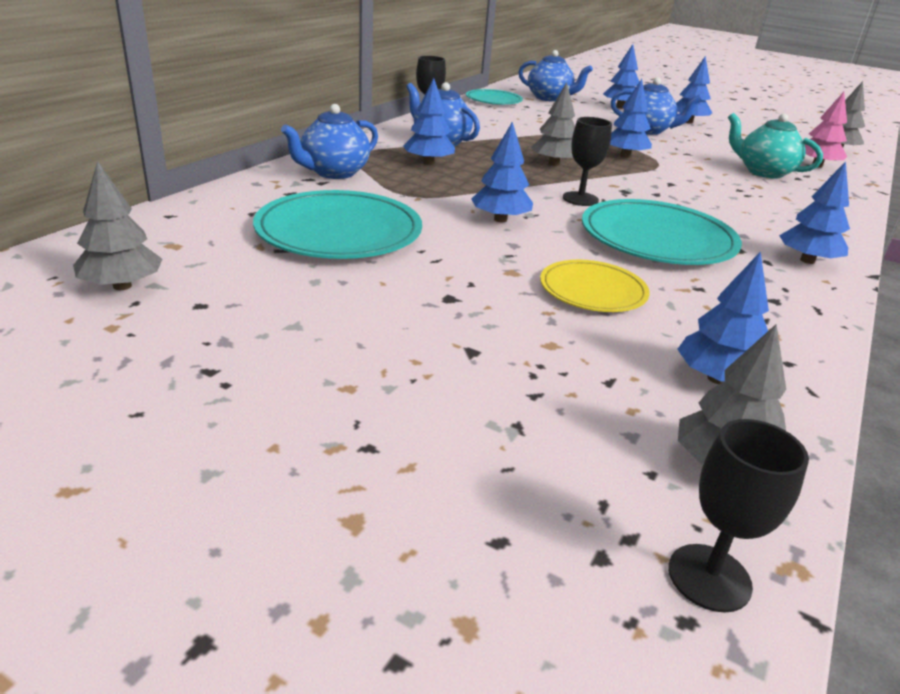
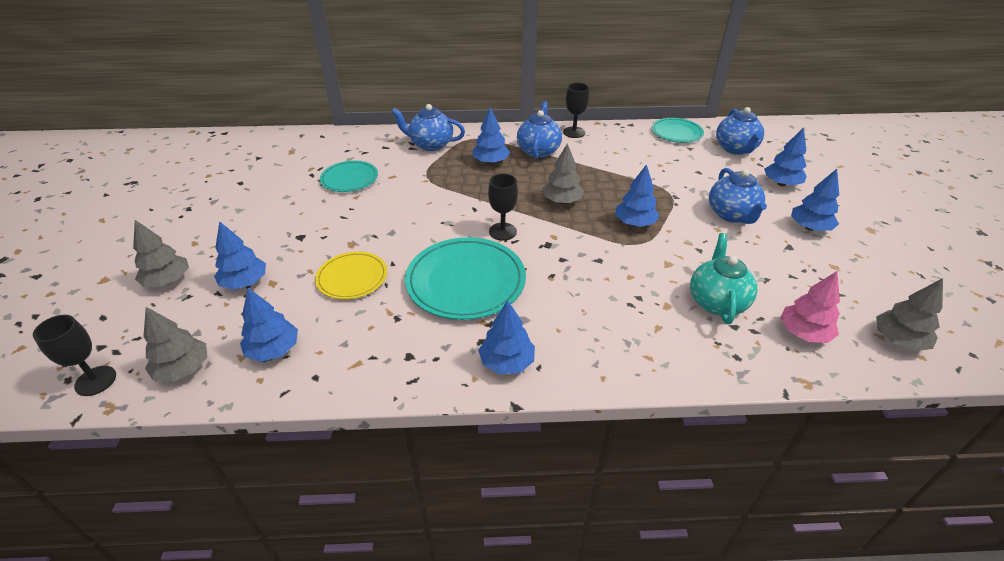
camera: 60 degrees right, 10 degrees up
(122, 286) = (243, 160): grey tree -> grey tree (168, 281)
(339, 232) = (349, 179): turquoise plate -> turquoise plate, size x0.59
(500, 219) = (425, 216): blue tree -> blue tree (245, 282)

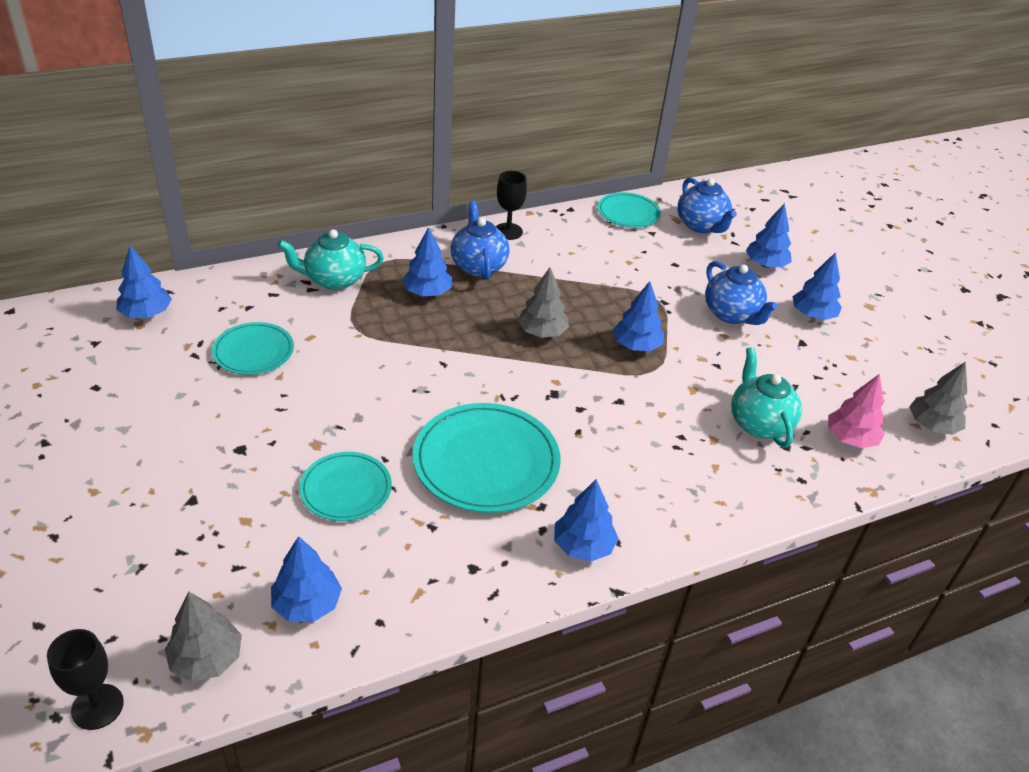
camera: 25 degrees left, 0 degrees up
(168, 281) = (96, 552): grey tree -> none
(245, 282) = (208, 529): blue tree -> blue tree (146, 313)
(352, 278) = (346, 489): yellow plate -> turquoise plate
(430, 145) = (334, 280): blue teapot -> turquoise teapot
(502, 231) = (494, 387): black goblet -> none

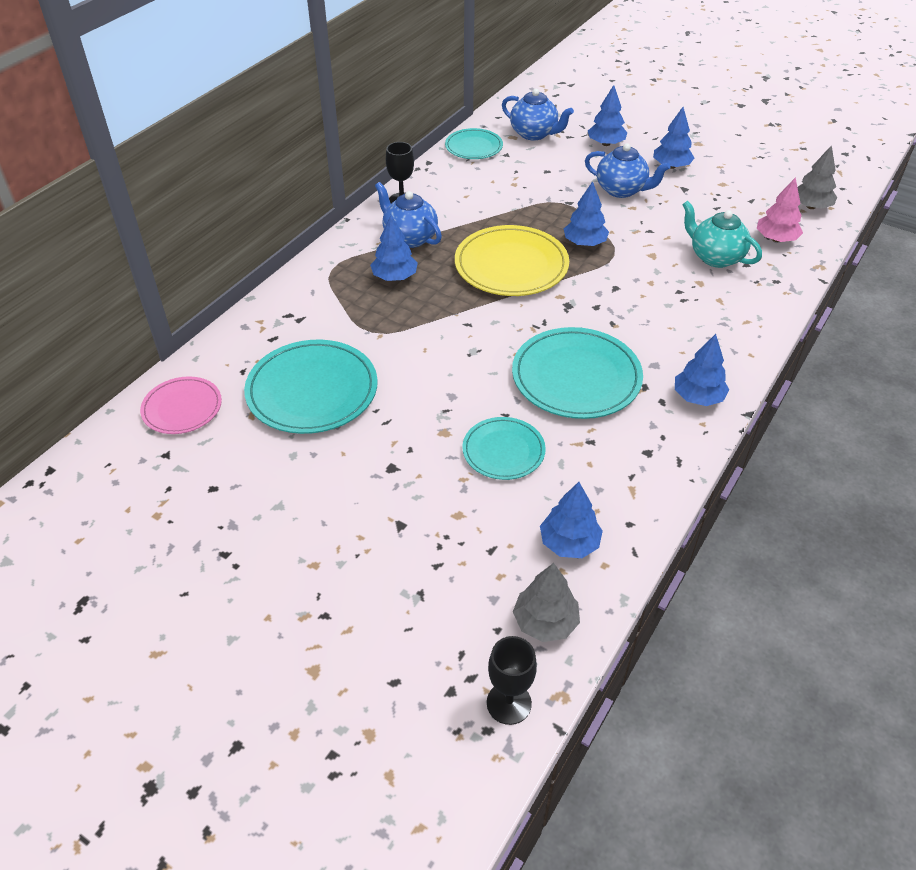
camera: 30 degrees left, 5 degrees up
(146, 313) = (182, 408): blue tree -> pink plate
(253, 351) = (312, 390): turquoise plate -> turquoise plate, size x1.69
(334, 280) = (309, 303): turquoise teapot -> none
(542, 332) = (511, 265): grey tree -> yellow plate

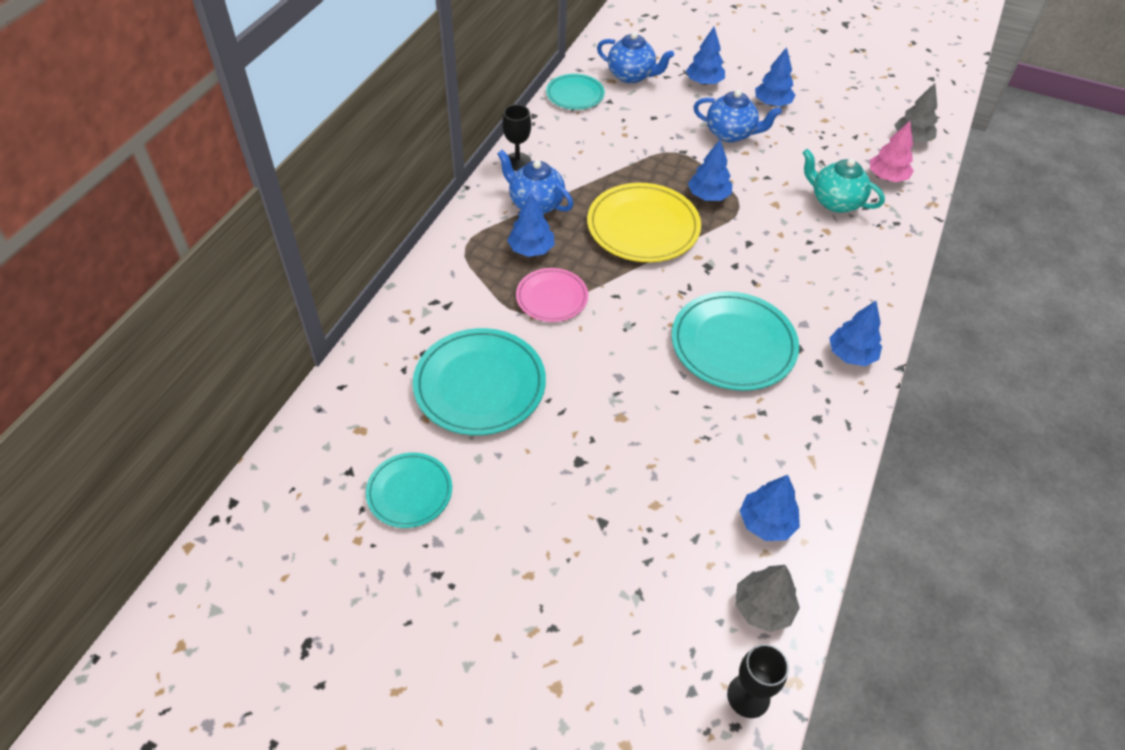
camera: 10 degrees left, 5 degrees up
(182, 408) = (352, 418): pink plate -> pink plate (552, 297)
(503, 451) = (682, 431): turquoise plate -> turquoise plate (409, 492)

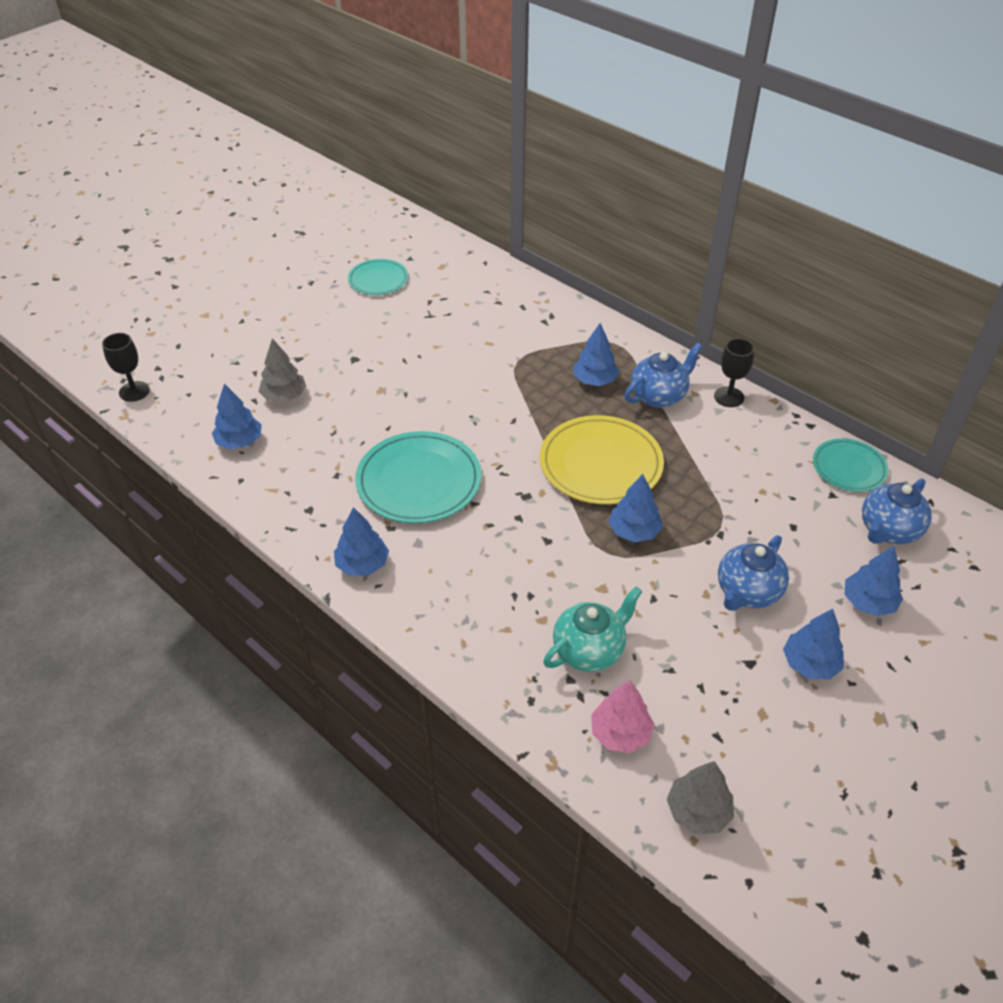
camera: 110 degrees right, 5 degrees down
(480, 385) = (453, 324): turquoise plate -> none
(552, 297) = (528, 380): pink plate -> none
(763, 608) = (181, 417): grey tree -> grey tree (284, 396)

